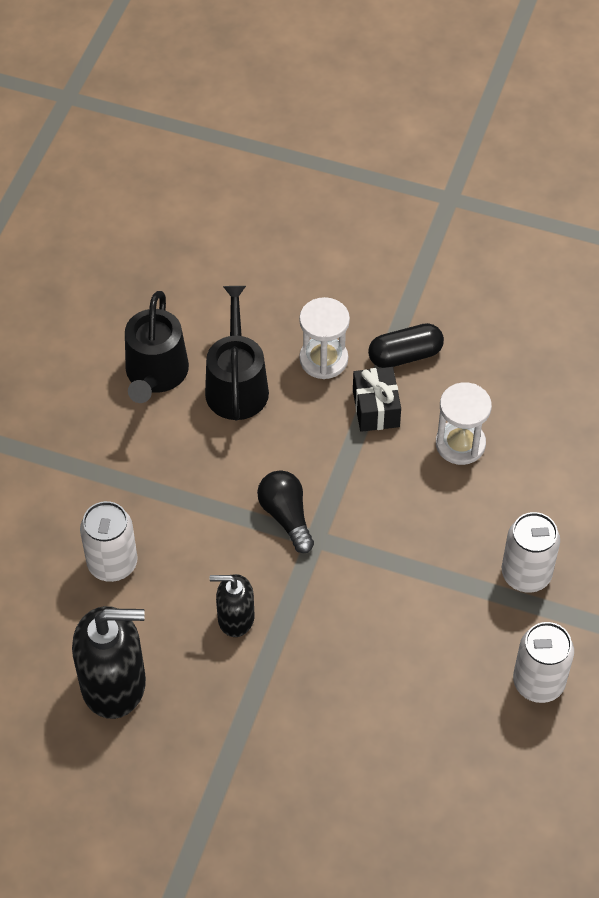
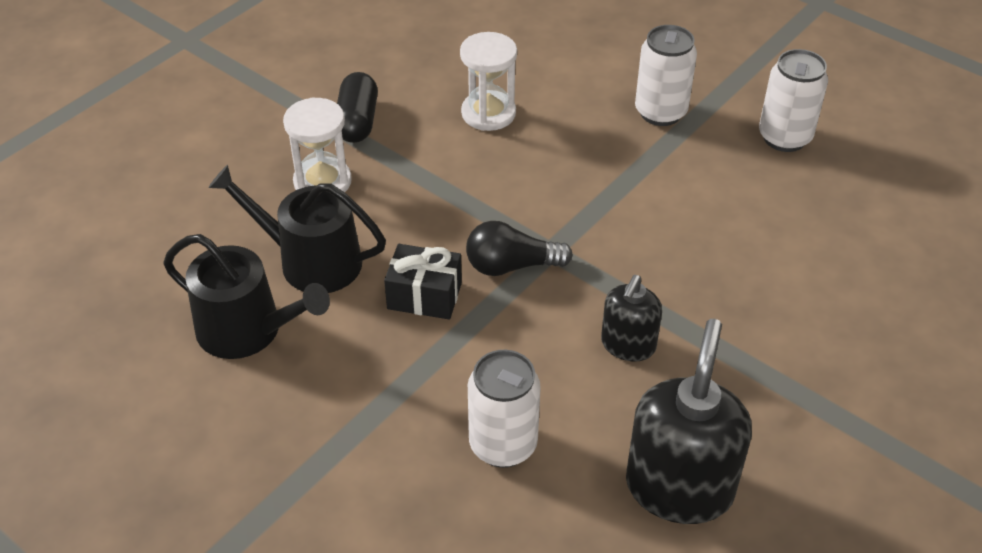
camera: 70 degrees left, 10 degrees down
(376, 408) = (410, 160): black gift -> black gift (424, 296)

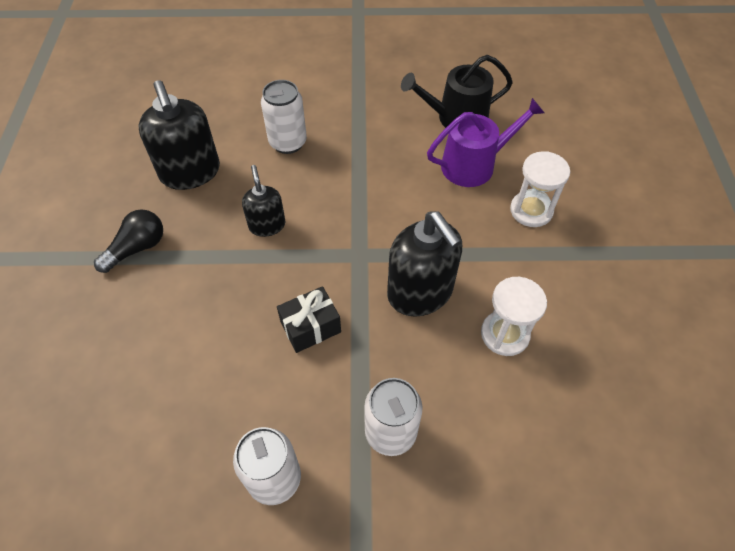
camera: 140 degrees right, 10 degrees up
(311, 261) = (474, 165): black watering can -> purple watering can
(357, 121) = (571, 265): black capsule -> none
(424, 296) = (397, 184): black gift -> black gift (310, 327)
(511, 266) = (371, 230): black light bulb -> black light bulb (137, 248)
(526, 183) = (420, 292): none -> black soap dispenser

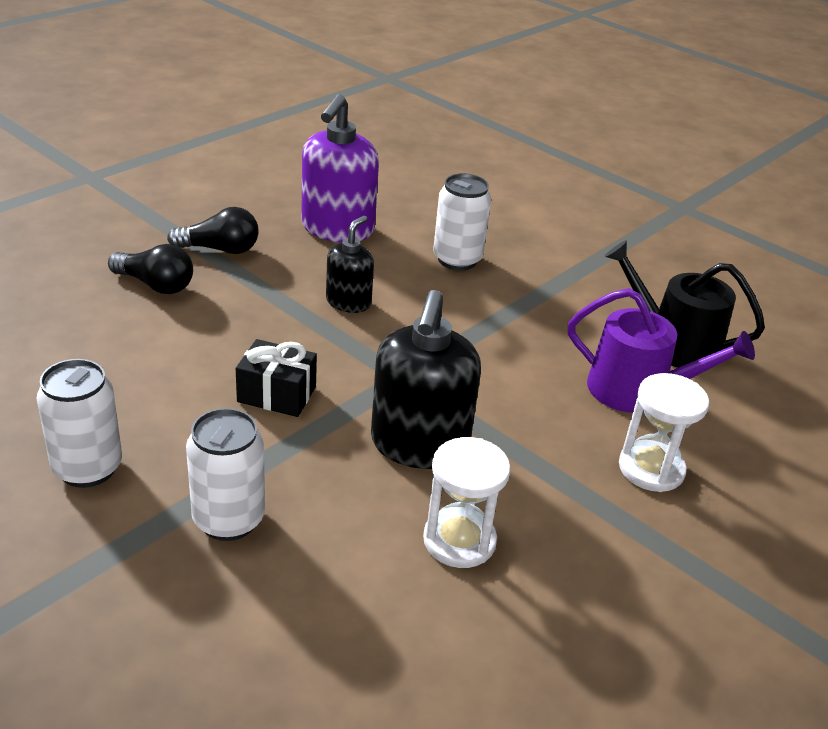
camera: 40 degrees right, 20 degrees down
(133, 311) = (155, 285): none -> black light bulb
(190, 172) = (337, 229): black soap dispenser -> purple soap dispenser

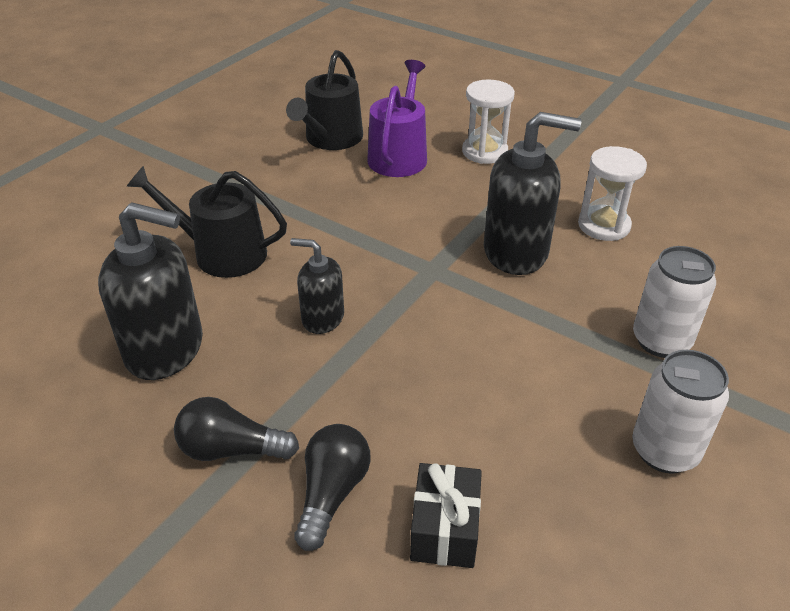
camera: 95 degrees left, 5 degrees up
(220, 249) = (231, 449): black light bulb -> black light bulb turned 75 degrees counterclockwise
(277, 394) = (493, 343): black gift -> black gift (444, 529)
(337, 229) = (165, 349): purple soap dispenser -> black soap dispenser
(457, 259) = (222, 253): white can -> black watering can

